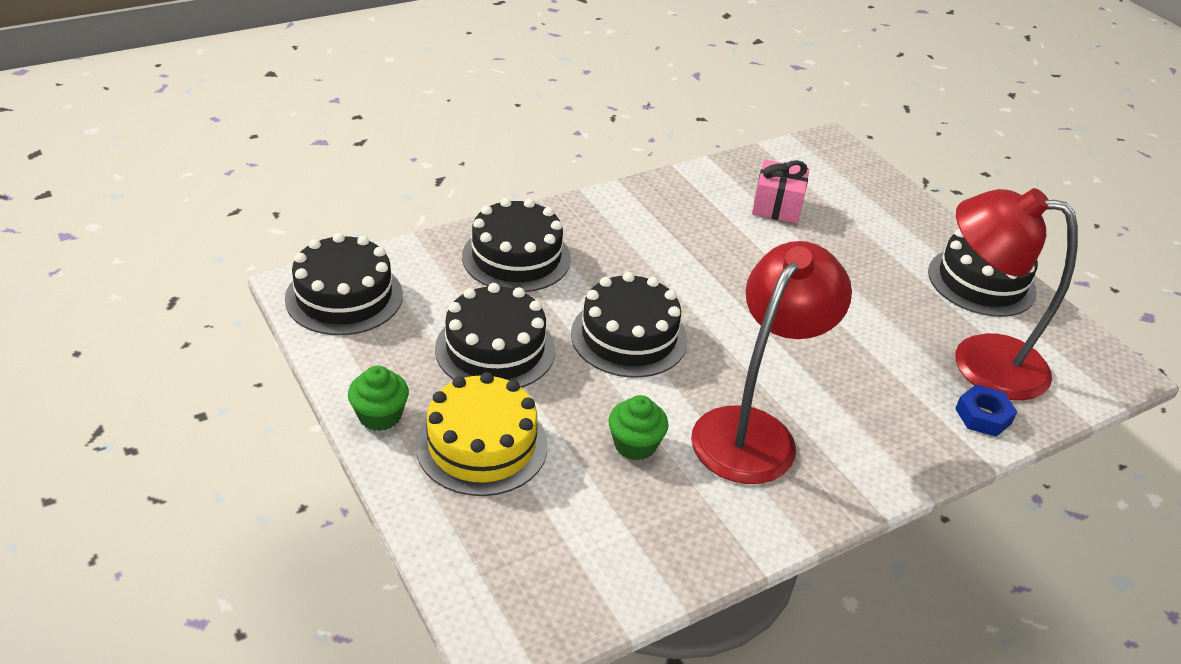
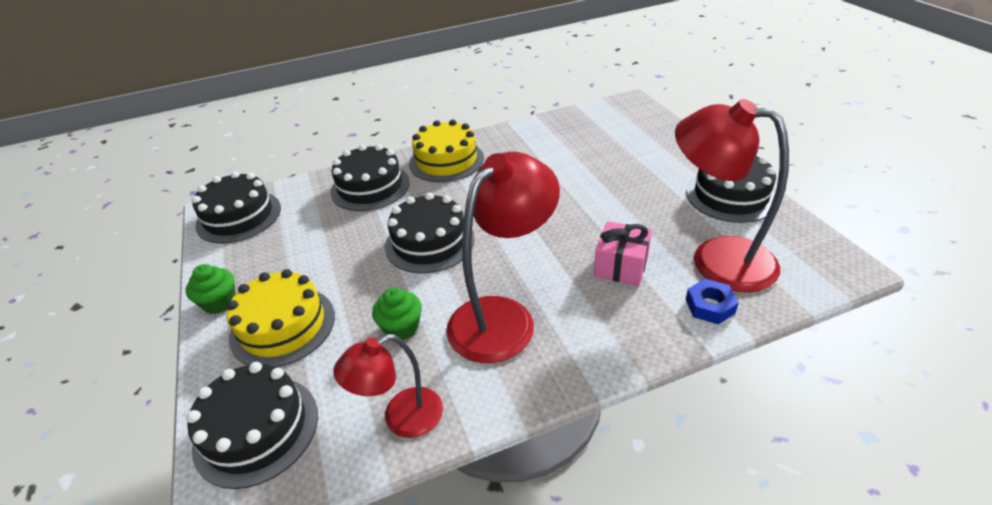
camera: 15 degrees right, 0 degrees up
(495, 349) = (326, 252): black cake -> black cake (256, 429)
(608, 221) = (446, 160): none -> yellow cake
(676, 547) = (402, 419): none -> red lamp
(777, 206) = (576, 146): pink gift -> pink gift (621, 266)

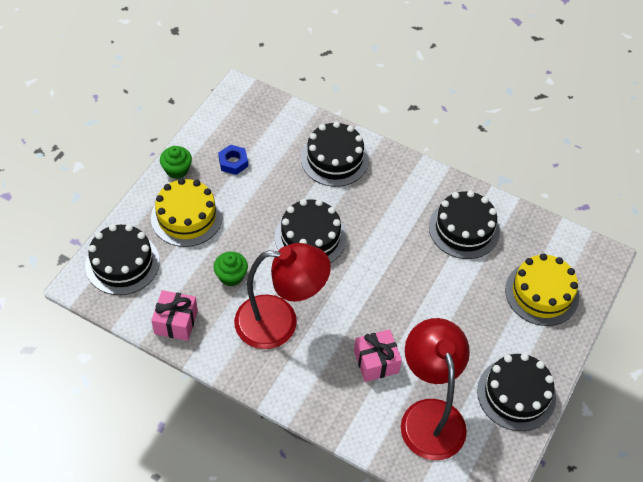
camera: 45 degrees right, 15 degrees up
(239, 216) = (245, 110): black cake -> black cake (464, 229)
(402, 419) = (176, 322): red lamp -> pink gift
(446, 160) = (403, 182): yellow cake -> yellow cake (542, 293)
(710, 306) = (378, 431): blue nut -> blue nut (233, 162)

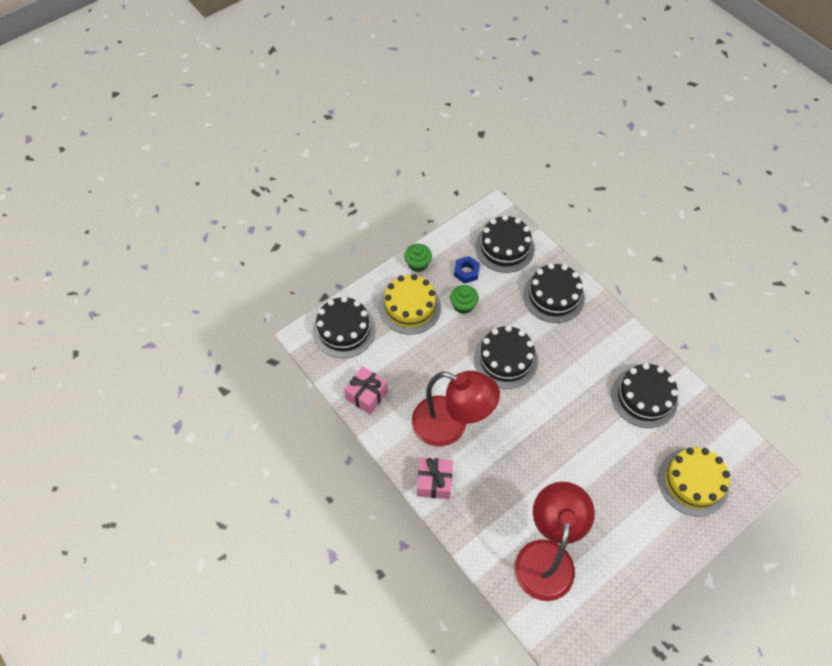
camera: 25 degrees right, 5 degrees up
(231, 276) = (426, 371): green cupcake -> green cupcake (463, 305)
(376, 362) = (518, 490): pink gift -> pink gift (434, 482)
(516, 394) = (631, 566): black cake -> black cake (504, 248)

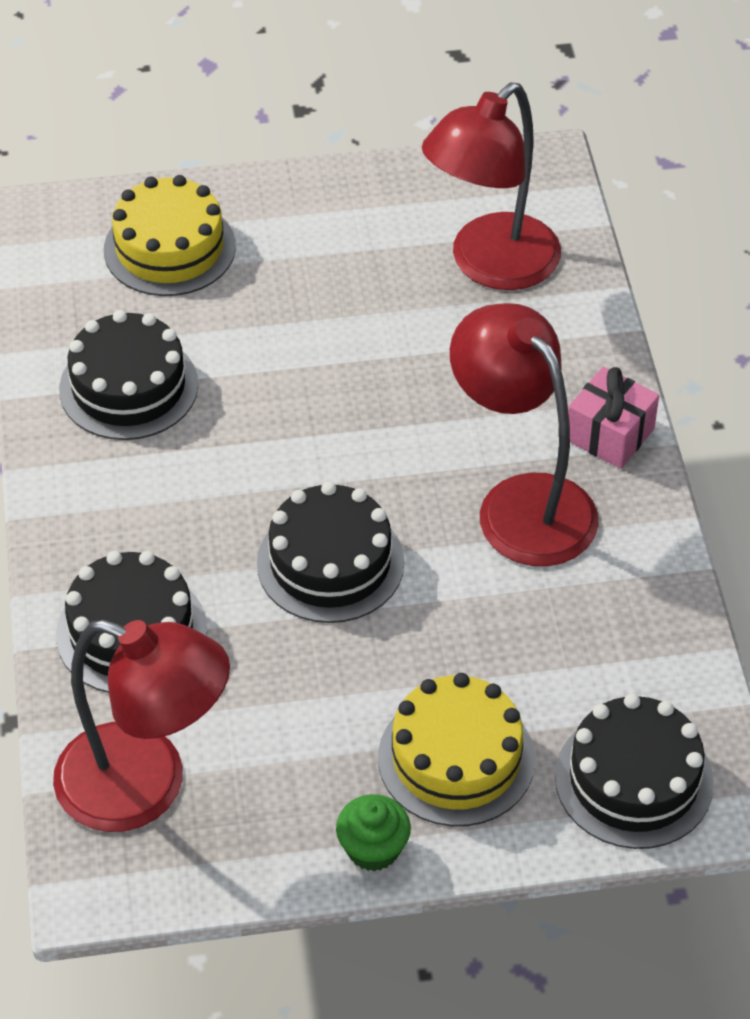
camera: 150 degrees left, 10 degrees down
(366, 395) = (655, 628): pink gift -> none
(463, 305) = (337, 705): green cupcake -> none
(466, 272) = (275, 774): blue nut -> none
(504, 248) = (146, 787): black cake -> red lamp

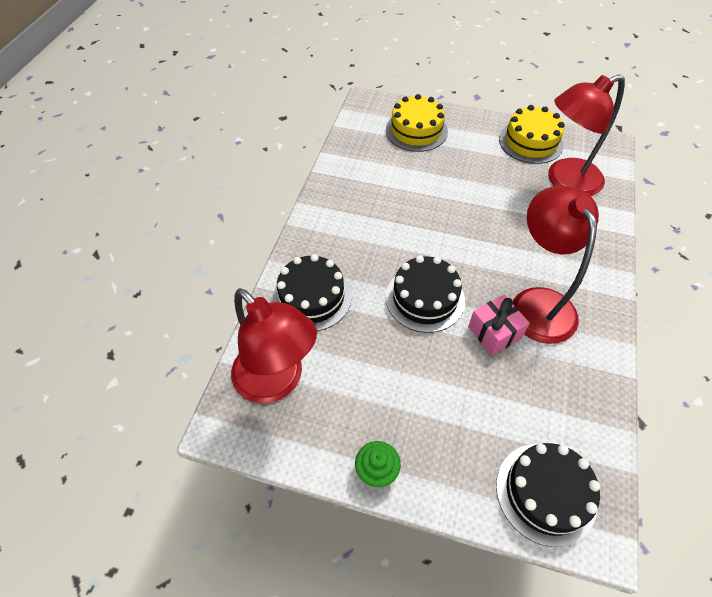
camera: 25 degrees right, 5 degrees up
(128, 387) = (369, 183): black cake -> none
(456, 758) = (446, 434): yellow cake -> yellow cake (530, 142)
(610, 434) = (599, 283): pink gift -> pink gift (494, 332)

